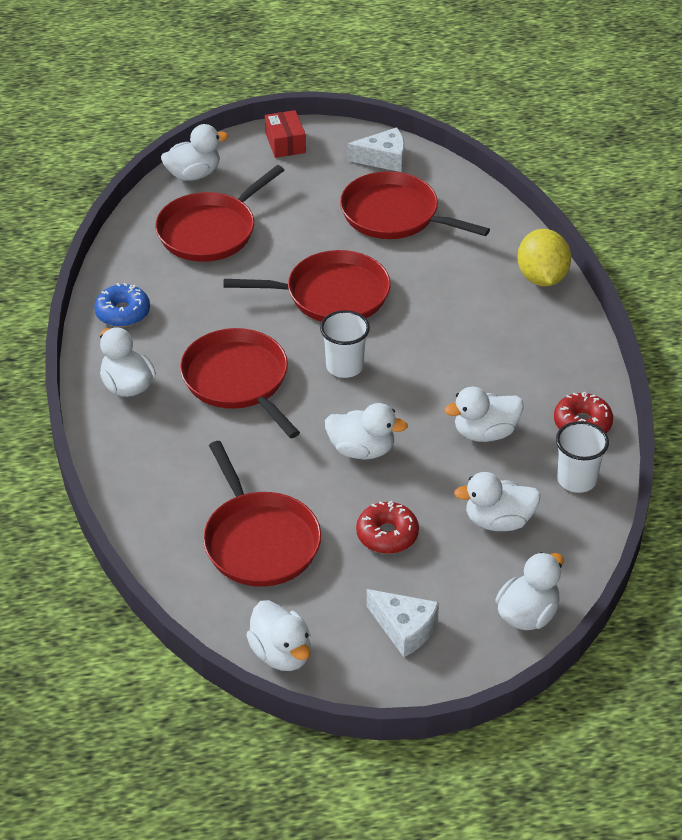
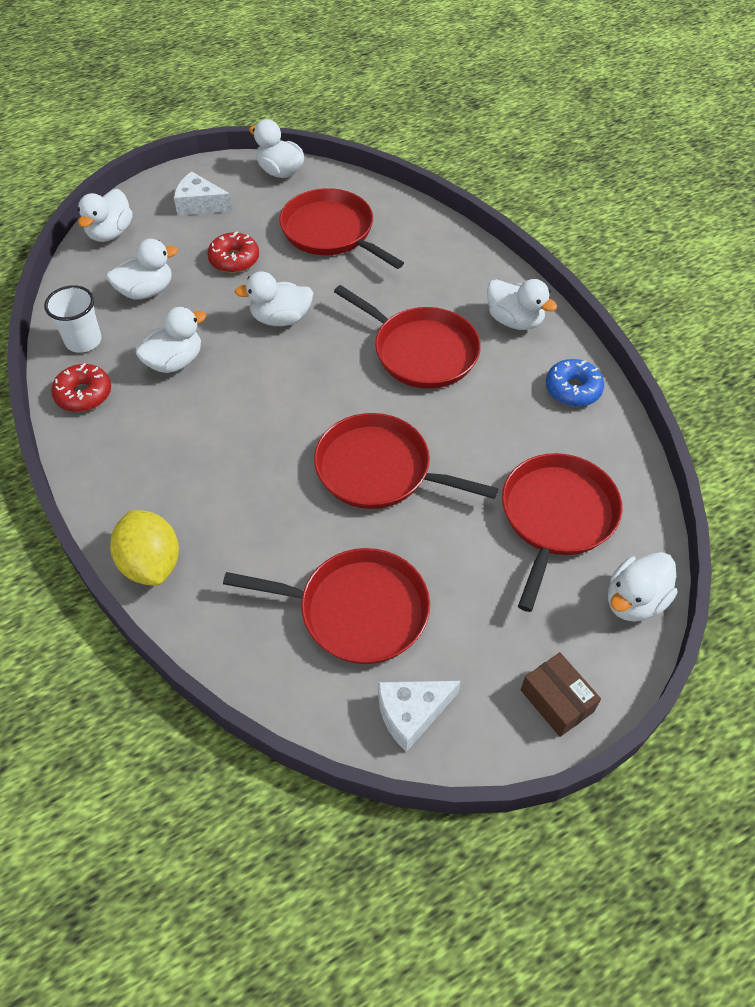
camera: 160 degrees right, 10 degrees up
(285, 143) = (557, 700): red box -> brown box
(331, 295) = (379, 470): red pan -> red pan turned 45 degrees clockwise
(344, 366) = (329, 392): white cup -> none

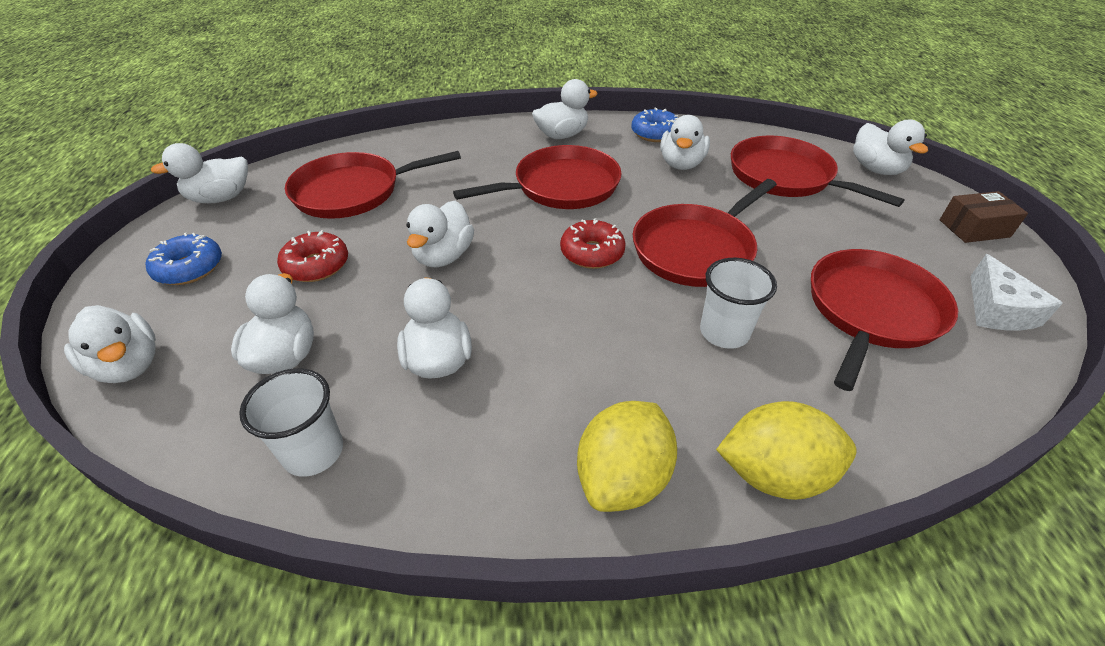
camera: 65 degrees left, 10 degrees down
(84, 394) = (422, 478): red donut -> red donut (592, 253)
(118, 485) = (623, 477): none -> yellow lemon
(200, 204) = (189, 268): white cheese -> blue donut
(277, 511) = (724, 332): none -> white cup
(522, 426) = (681, 164): none -> white duck

